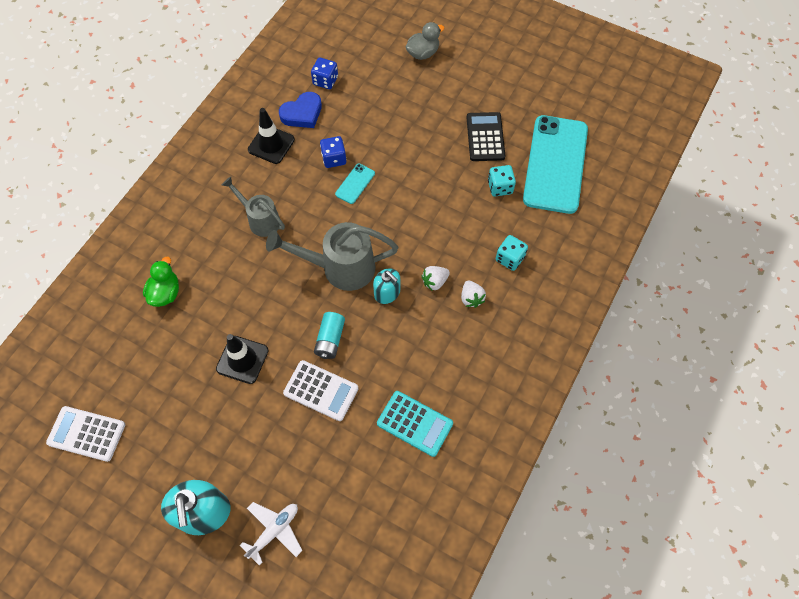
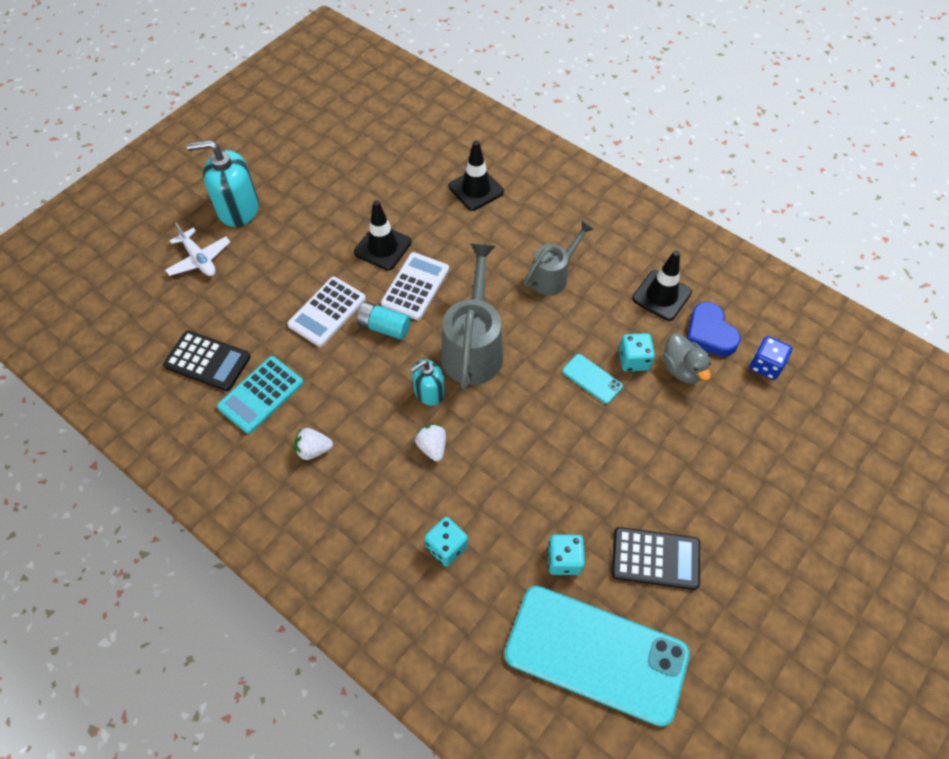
camera: 100 degrees right, 5 degrees down
(86, 434) = (343, 130): white calculator -> white calculator (415, 286)
(165, 293) = (476, 189): green duck -> black traffic cone
(334, 159) = (633, 360): blue dice -> turquoise dice
(389, 481) = (207, 361): none -> black calculator
(423, 53) = (821, 500): grey duck -> grey duck (682, 369)
(471, 298) = (399, 485): white strawberry -> white strawberry (314, 450)

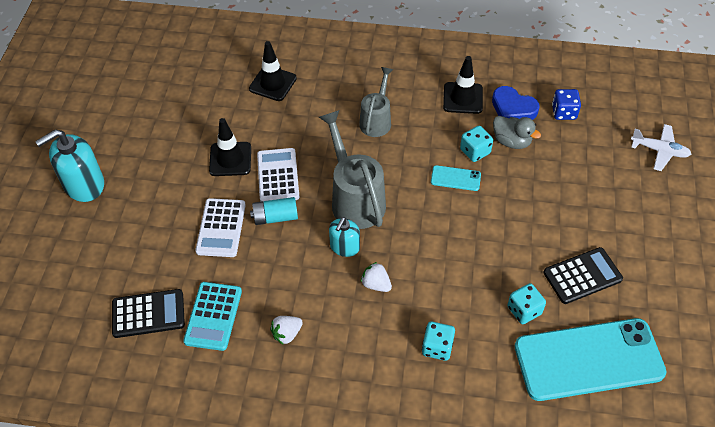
camera: 30 degrees left, 5 degrees down
(199, 259) = (80, 239): white plane -> white plane (659, 151)

